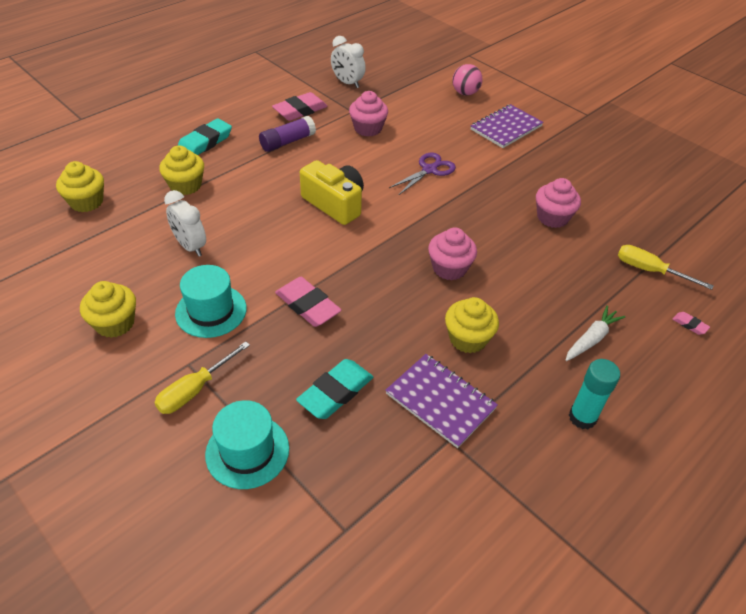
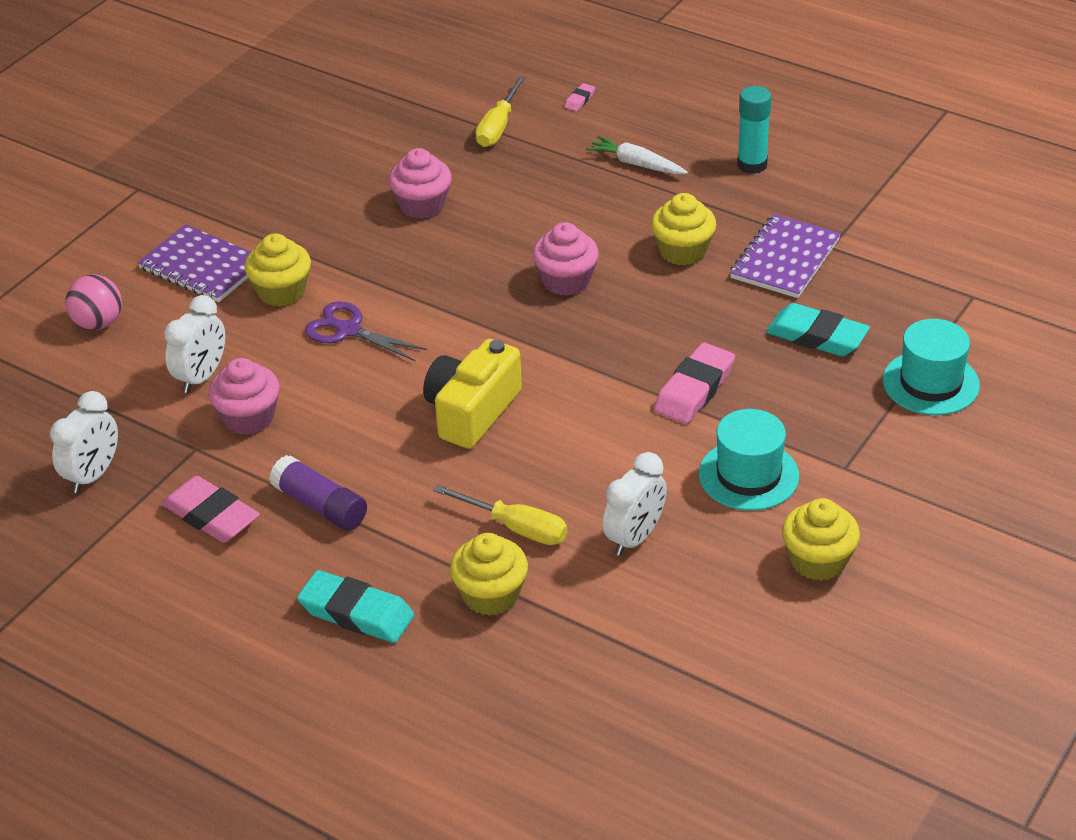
camera: 100 degrees left, 5 degrees down
(86, 202) = (583, 706): yellow cupcake -> yellow cupcake (281, 291)
(195, 390) = (878, 448): yellow screwdriver -> yellow screwdriver (516, 528)
(408, 118) = (201, 377): none -> white clock

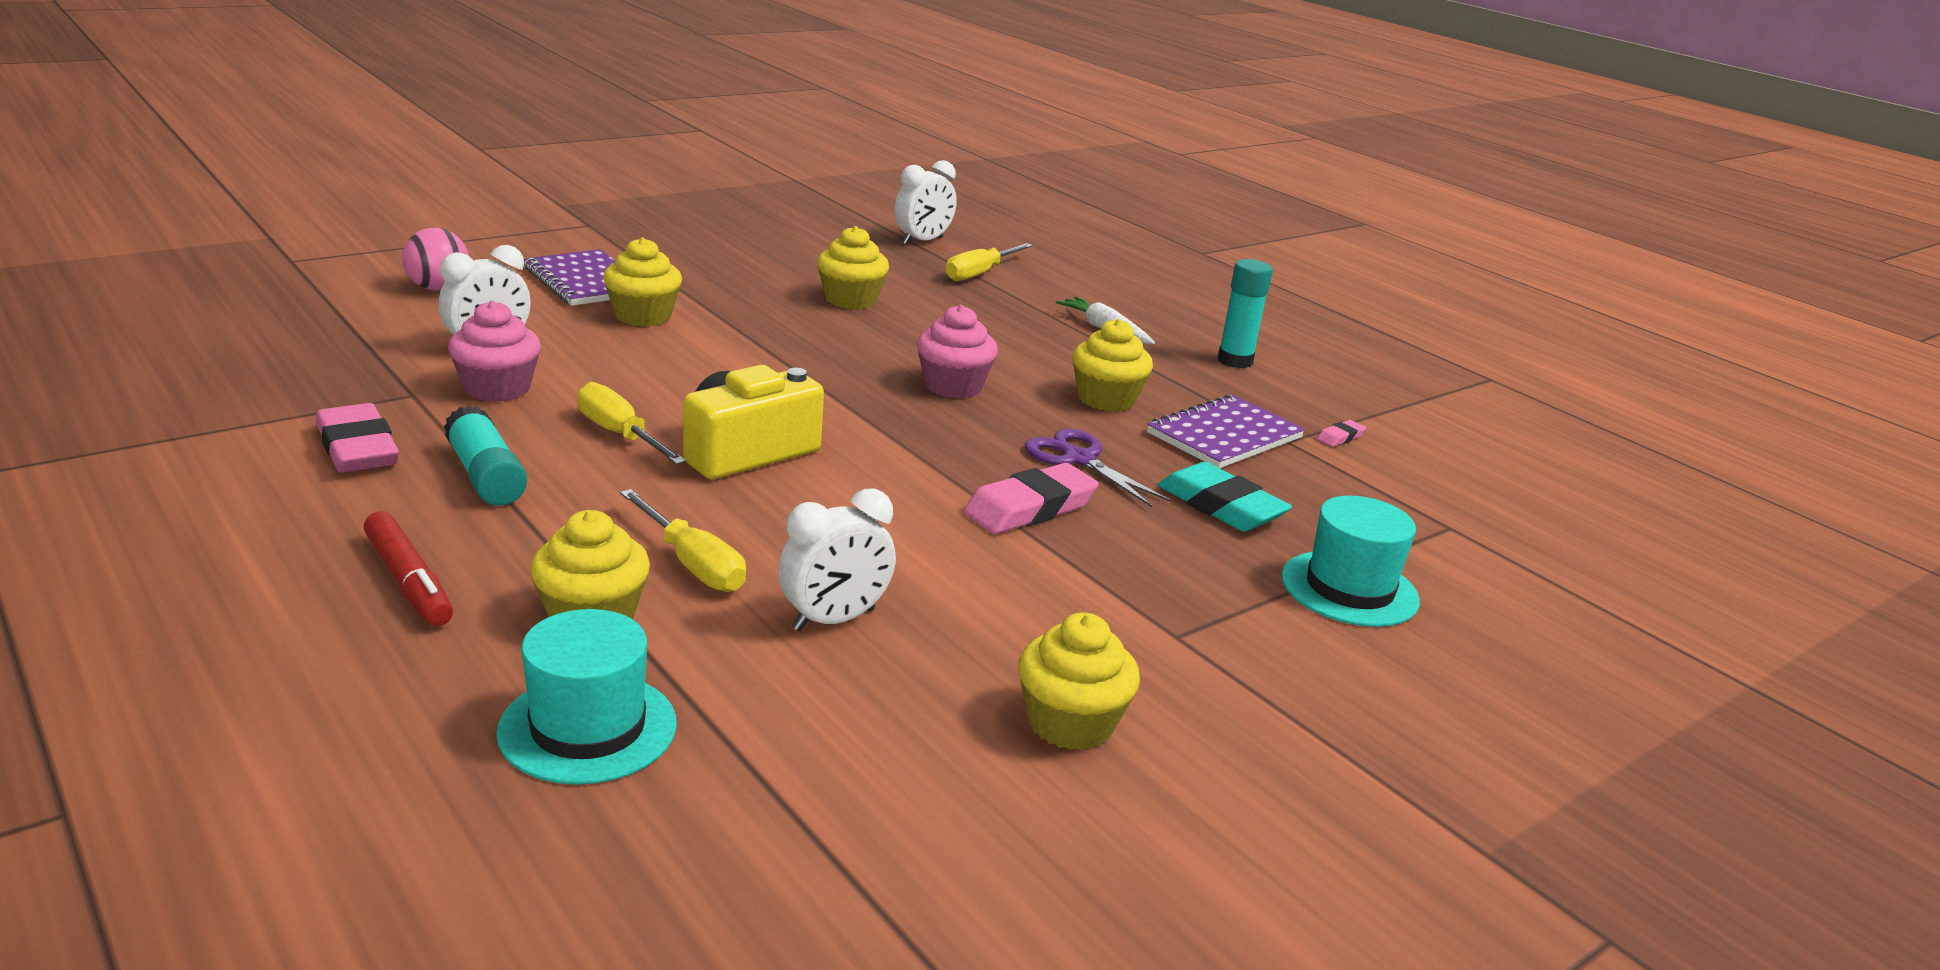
camera: 15 degrees right, 15 degrees down
(93, 475) = (281, 383): white clock -> white clock (922, 241)
(320, 506) = (486, 476): purple glue stick -> turquoise glue stick
(348, 330) = (679, 358): purple scissors -> purple scissors (1078, 459)
(356, 613) = (408, 581): turquoise eraser -> red marker
(374, 430) = (620, 435): none -> yellow screwdriver
(422, 205) = (851, 300): pink cupcake -> yellow cupcake
(579, 100) = (1080, 278): pink eraser -> pink eraser (1340, 437)
(748, 475) = (1038, 605): turquoise hat -> turquoise hat (588, 728)

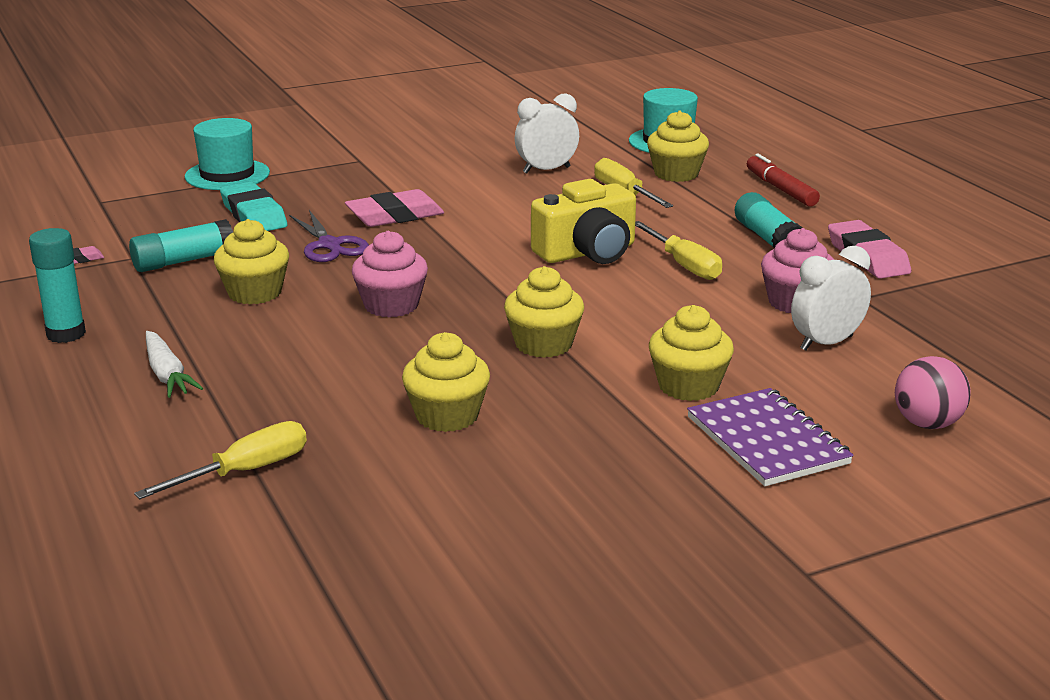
camera: 165 degrees left, 0 degrees up
(922, 241) = (282, 550): white clock -> none
(1070, 723) = (444, 136): yellow cupcake -> yellow cupcake (543, 344)
(1224, 436) = (183, 261): purple notebook -> turquoise glue stick

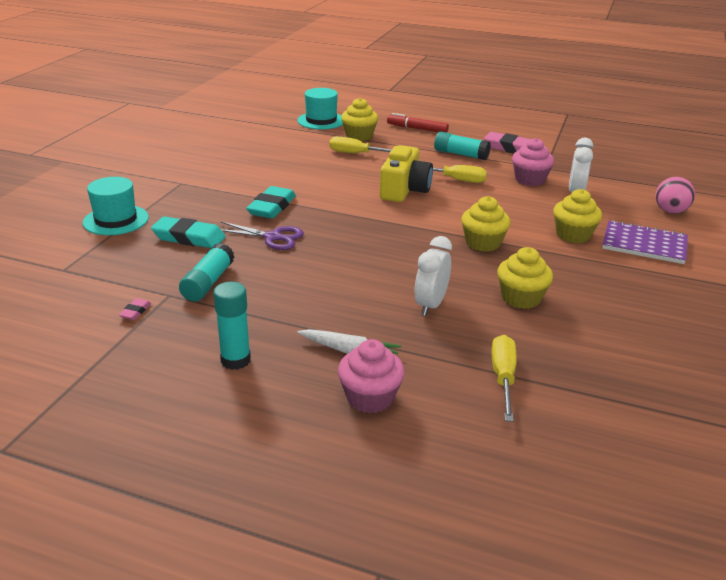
camera: 45 degrees left, 5 degrees up
(255, 293) = (292, 282): yellow cupcake -> none
(391, 305) = (376, 256): pink cupcake -> pink cupcake (370, 397)
(395, 216) = (272, 207): pink eraser -> turquoise eraser
(546, 170) = (295, 154): white clock -> white clock (430, 305)

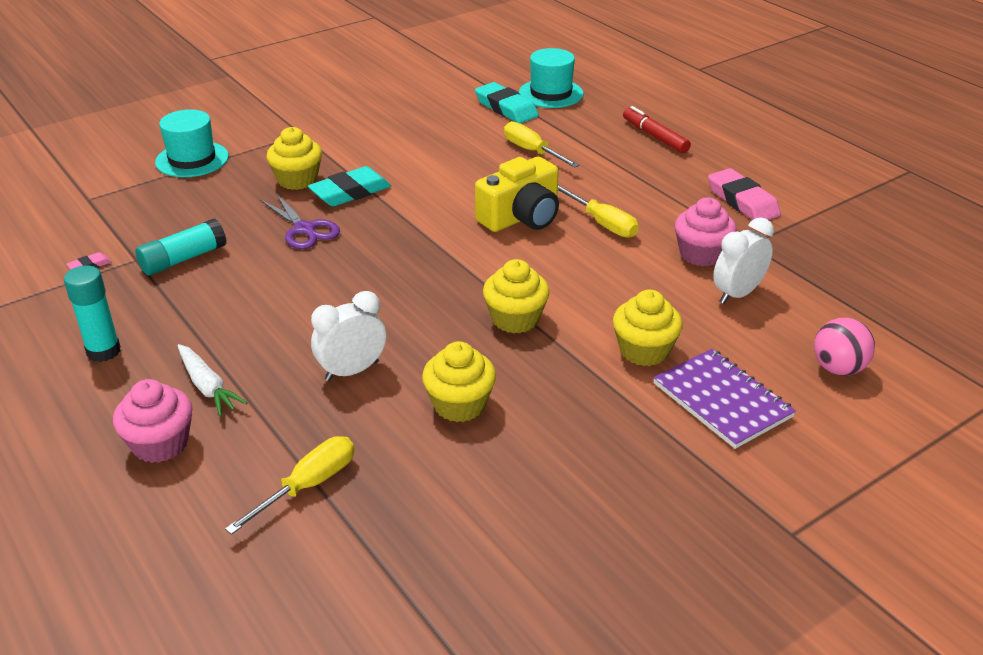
camera: 35 degrees right, 5 degrees up
(189, 238) = (229, 202): turquoise eraser -> turquoise eraser (506, 108)
(359, 136) = (567, 127): yellow cupcake -> yellow cupcake (297, 180)
(460, 154) = (660, 189): turquoise glue stick -> none

